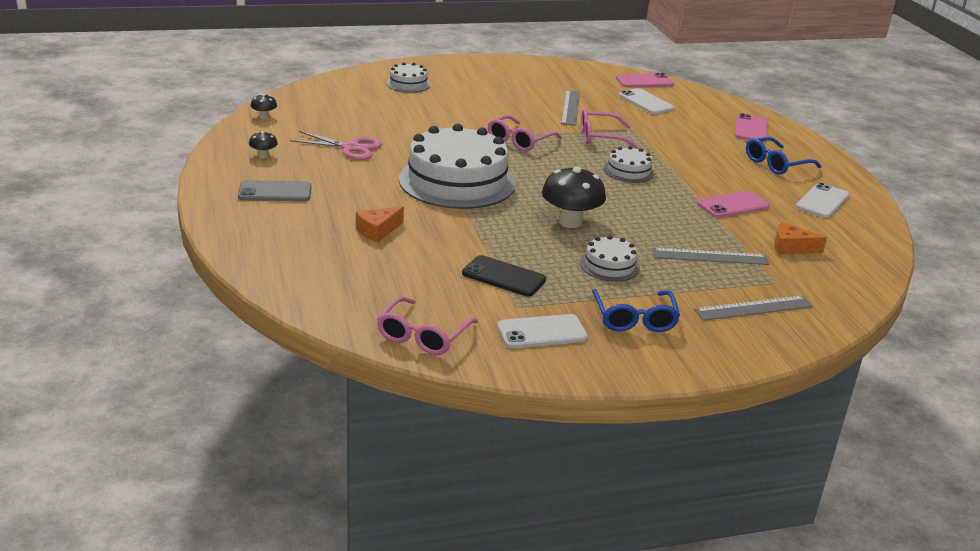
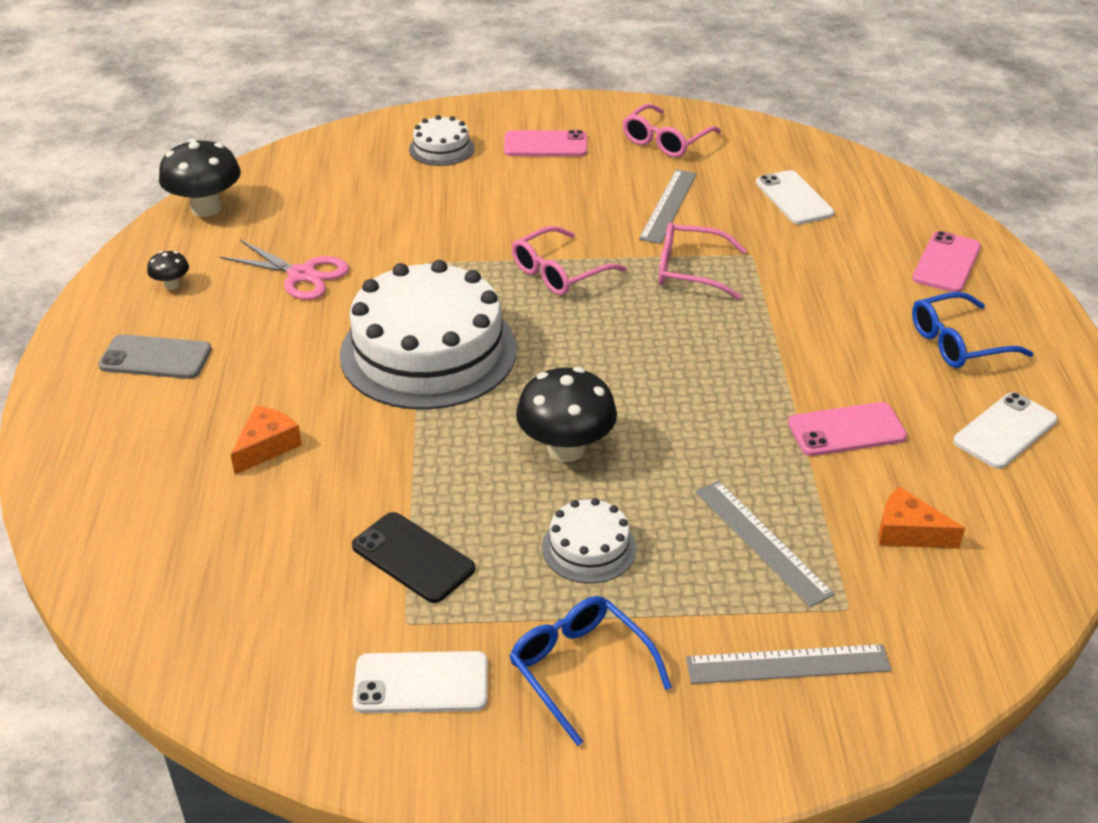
camera: 15 degrees right, 10 degrees up
(264, 117) = (206, 208): black mushroom -> black mushroom, size x2.10
(377, 231) = (267, 446): orange cheese -> orange cheese turned 150 degrees clockwise
(423, 336) = (238, 672): pink glasses -> pink glasses (665, 141)
(628, 171) = (705, 345): white cake -> none
(634, 319) = (579, 669): blue glasses -> blue glasses turned 135 degrees clockwise
(644, 81) = (810, 154): pink phone -> pink phone (545, 145)
(710, 256) = (762, 541): grey ruler -> grey ruler turned 45 degrees clockwise

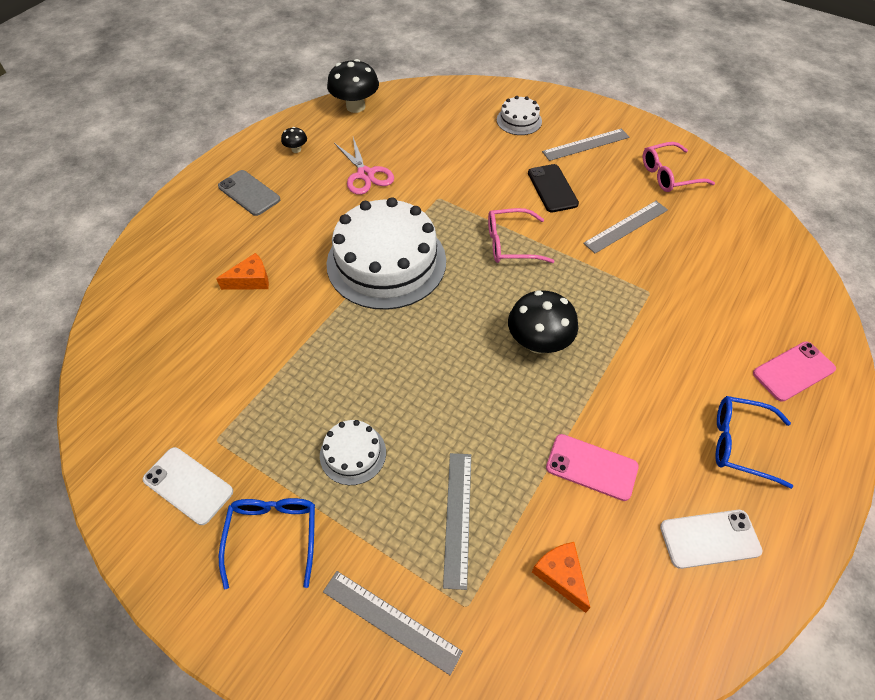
camera: 35 degrees right, 15 degrees up
(413, 557) = (256, 399): black phone -> black phone (552, 188)
(545, 145) = (586, 144): pink phone -> grey ruler
(566, 449) = (402, 375): black mushroom -> black mushroom (538, 343)
(689, 270) = (595, 283): pink glasses -> none
(794, 198) = (721, 261): white phone -> none

